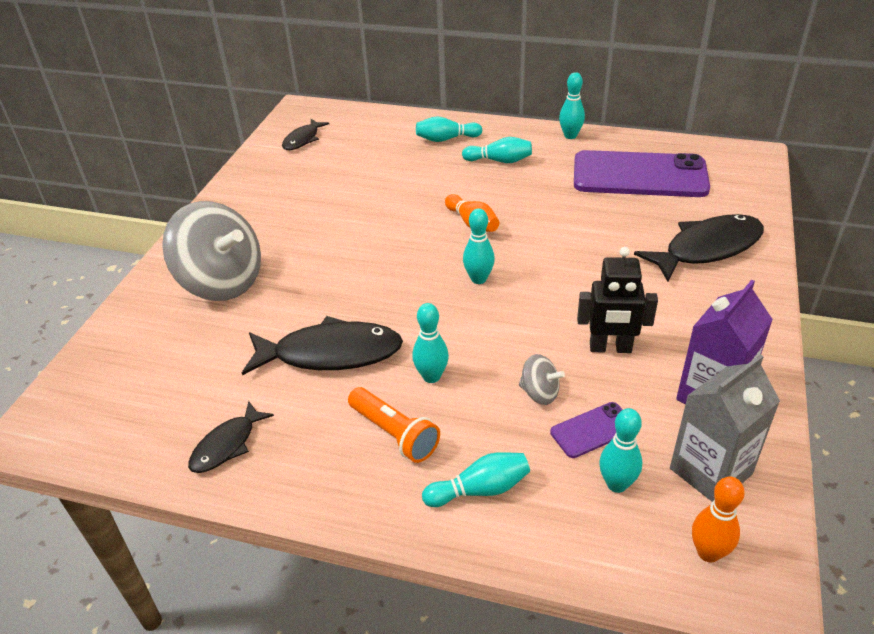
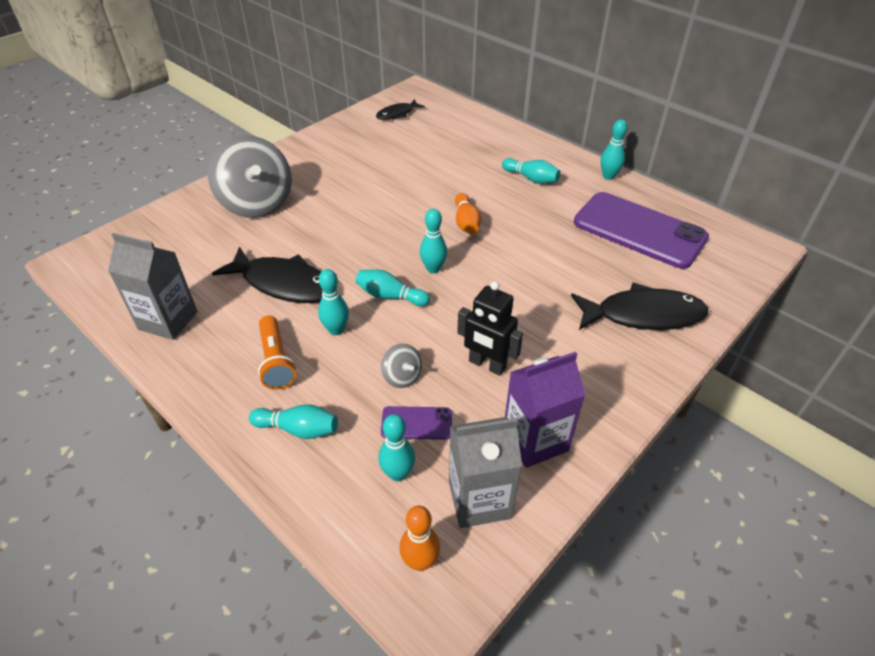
camera: 25 degrees right, 5 degrees up
(227, 445) = (168, 320): black fish -> grey carton
(446, 139) = (504, 147): turquoise bowling pin -> turquoise bowling pin (390, 296)

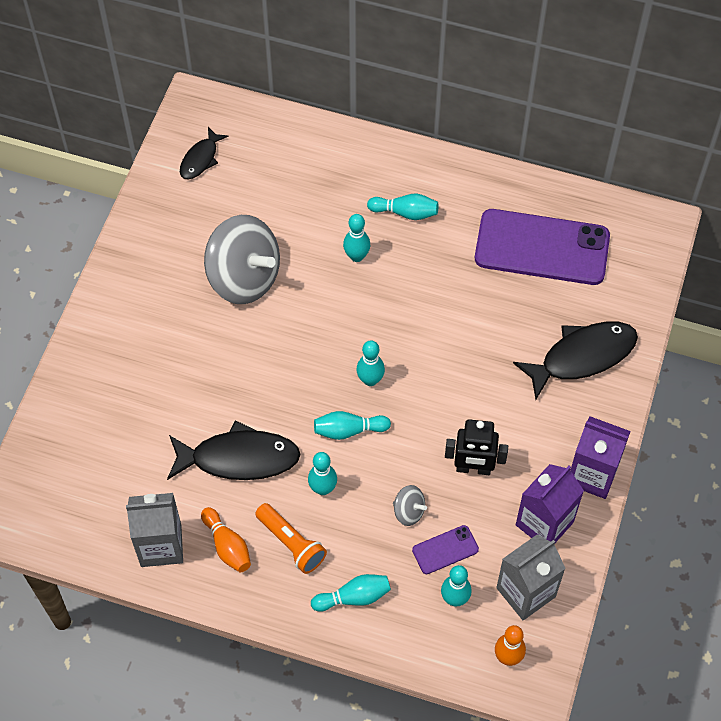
camera: 25 degrees left, 15 degrees up
(257, 203) = (137, 367): grey spinning top -> grey spinning top (244, 277)
(466, 222) = (370, 305): orange bowling pin -> orange bowling pin (227, 546)
(608, 176) = (483, 177): turquoise bowling pin -> turquoise bowling pin (356, 256)
(610, 414) = (592, 474): none -> purple carton

